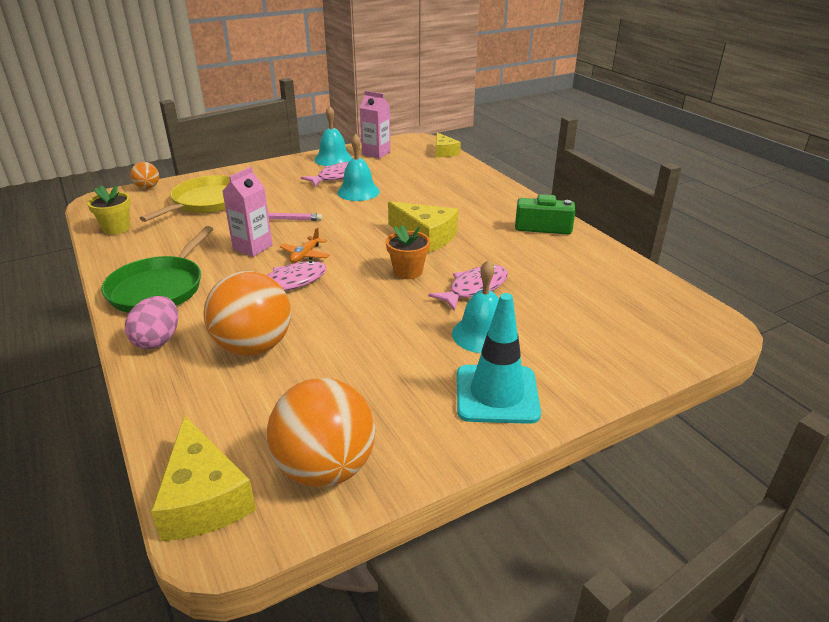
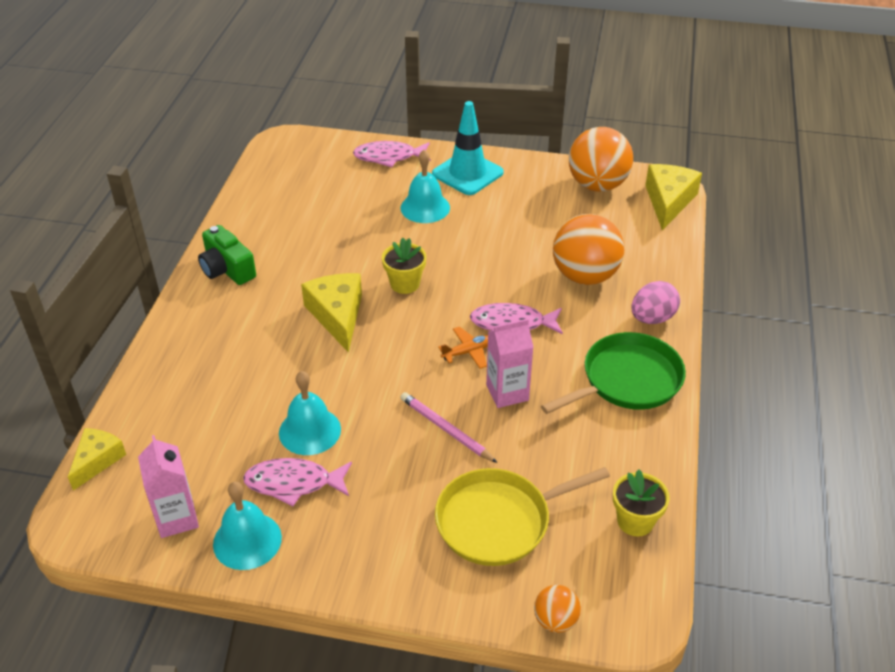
camera: 140 degrees left, 10 degrees up
(408, 271) = (405, 284): orange flower pot -> yellow flower pot
(474, 288) = (379, 241): pink fish -> pink fish (389, 157)

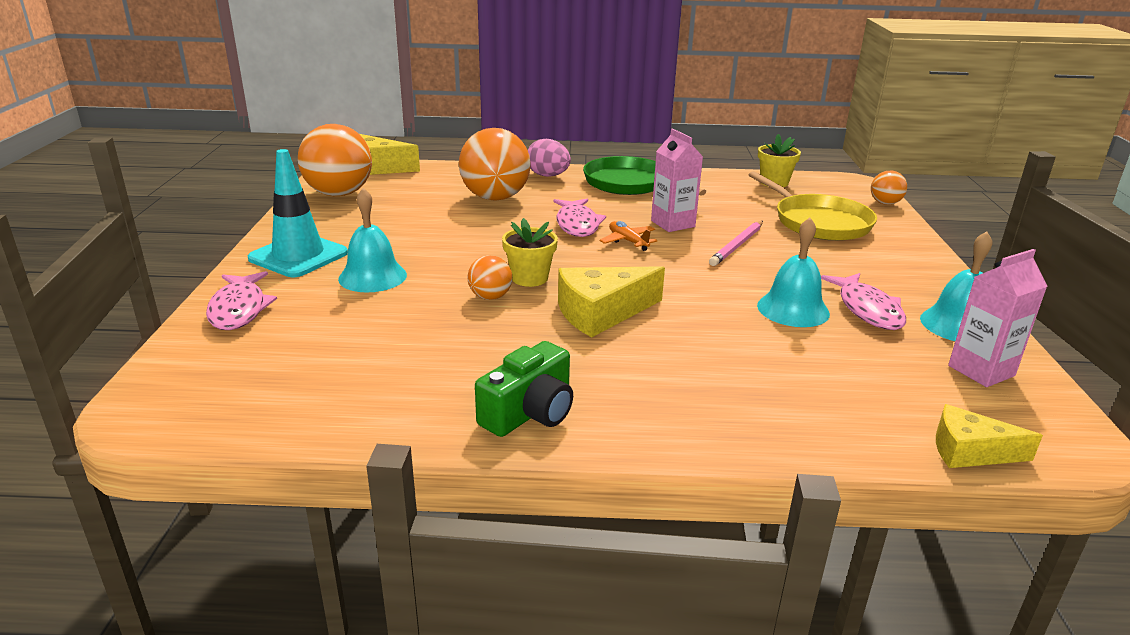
camera: 100 degrees left, 15 degrees down
(378, 261) = (490, 297): none -> orange ball

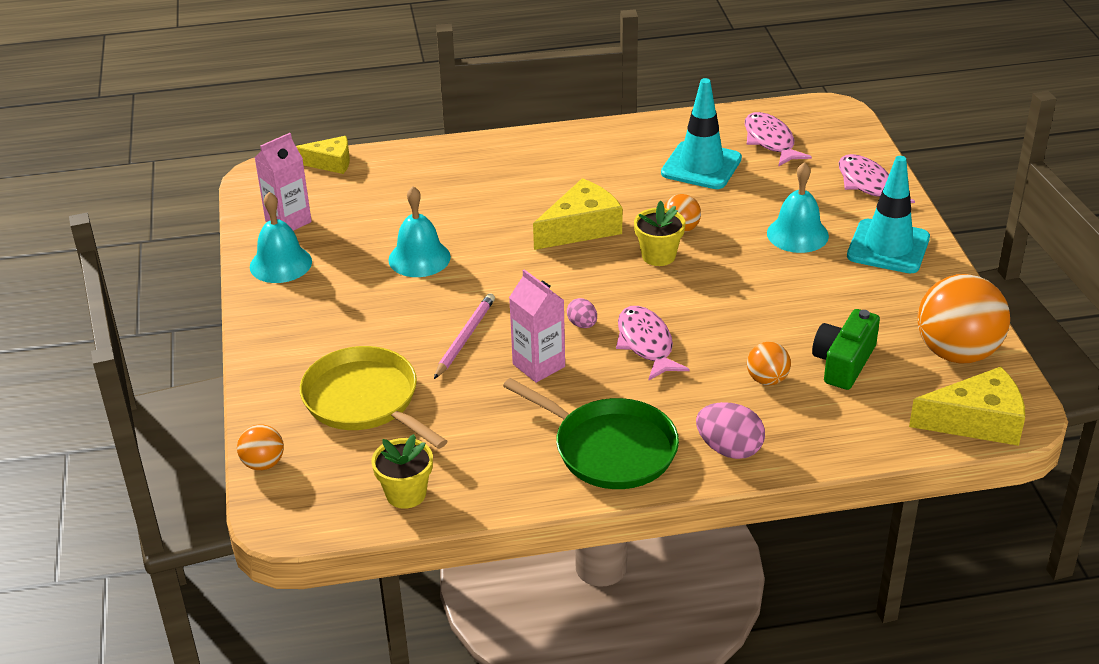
camera: 170 degrees right, 10 degrees up
(412, 360) = (701, 166): none -> turquoise traffic cone
(495, 198) = (767, 380): orange ball -> orange ball, size x0.49
(530, 412) = (602, 145): green camera -> green camera (843, 363)
(628, 241) = (582, 324): orange plane -> pink egg
(867, 310) = (353, 268): pink fish -> pink fish (770, 141)

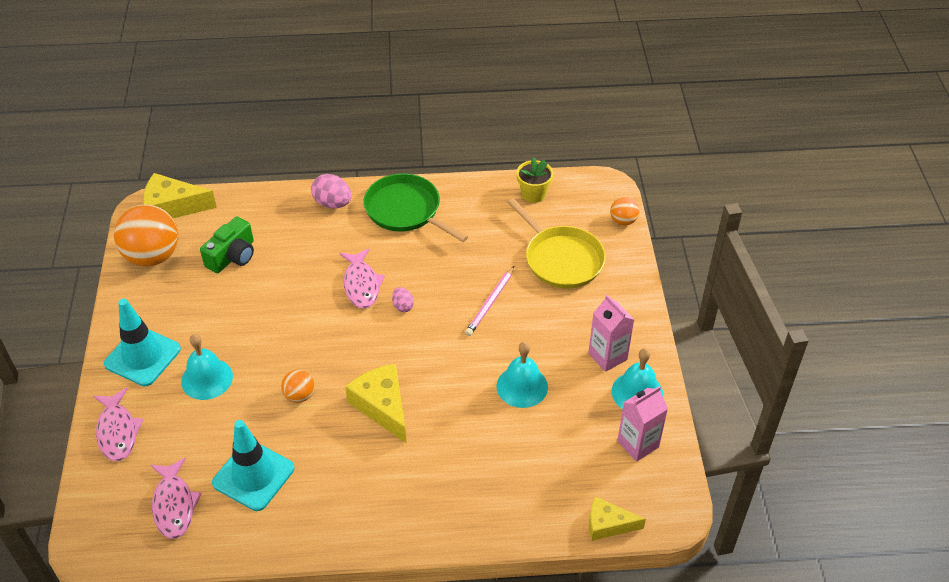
camera: 175 degrees left, 10 degrees up
(538, 365) = (440, 274): pink carton -> pink carton (607, 356)
(581, 228) = (382, 406): yellow cheese -> yellow cheese turned 90 degrees clockwise
(658, 256) = (327, 367): yellow flower pot -> none
(767, 380) = (289, 248): orange ball -> none

